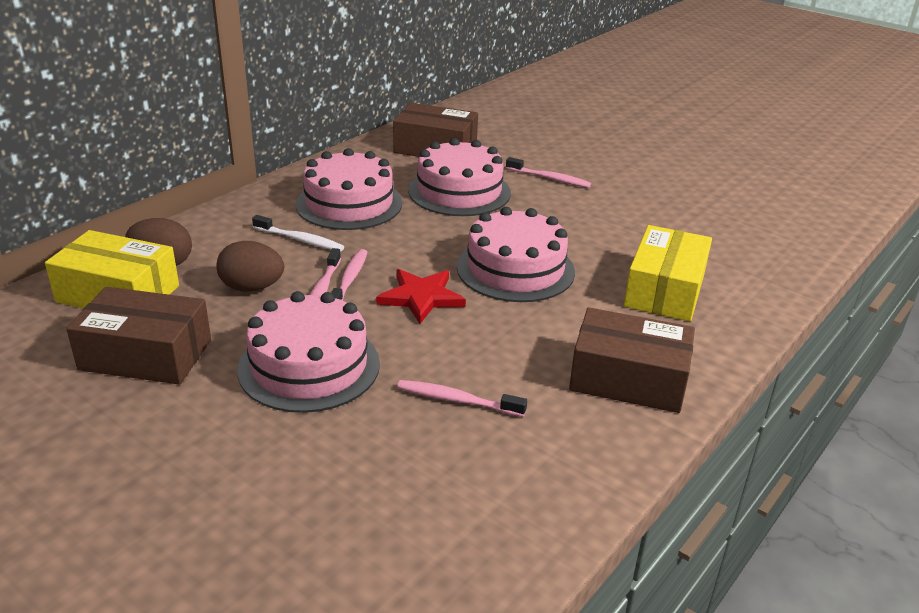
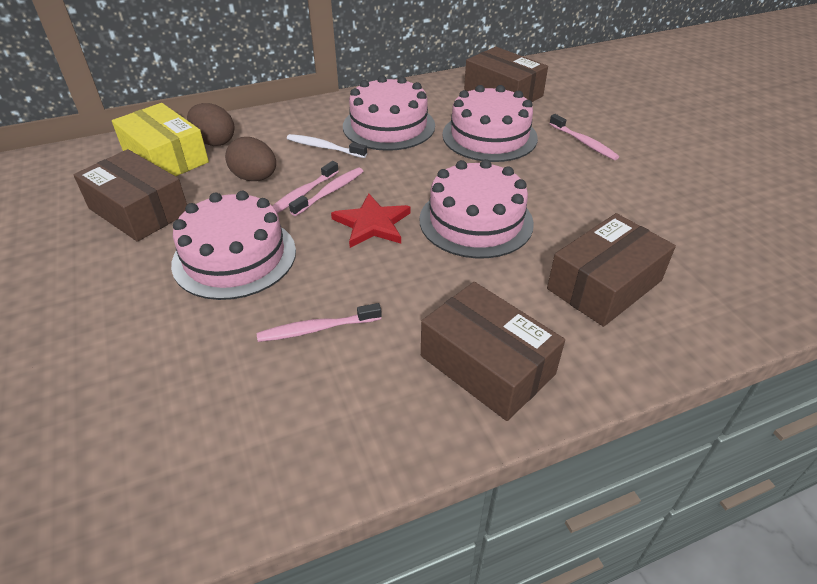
camera: 30 degrees right, 10 degrees up
(300, 240) = (324, 147): white toothbrush -> white toothbrush turned 150 degrees clockwise
(457, 400) = (317, 329): pink toothbrush -> pink toothbrush turned 60 degrees counterclockwise
(664, 290) = (604, 285): yellow box -> brown box

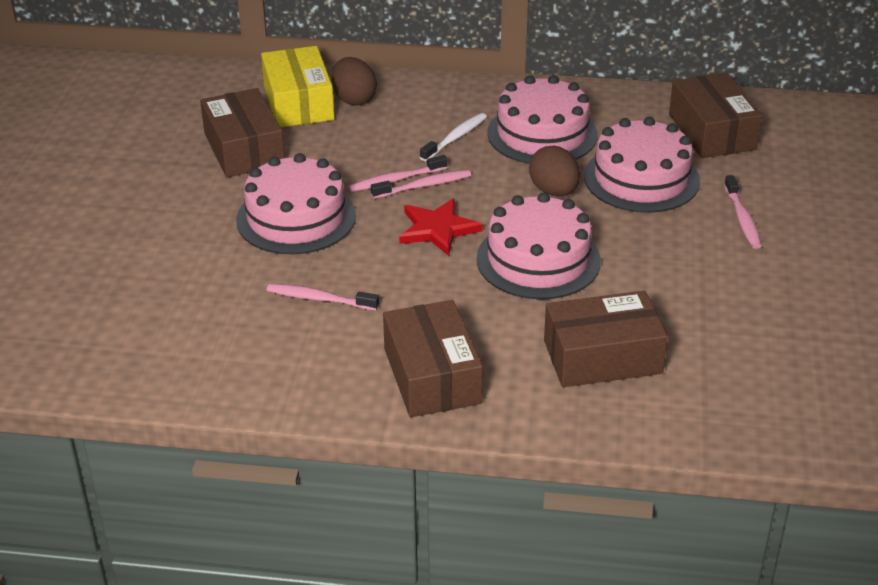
camera: 30 degrees right, 5 degrees down
(255, 178) = (365, 149): brown egg -> brown egg (554, 191)
(324, 147) = (455, 138): white toothbrush -> white toothbrush turned 75 degrees clockwise

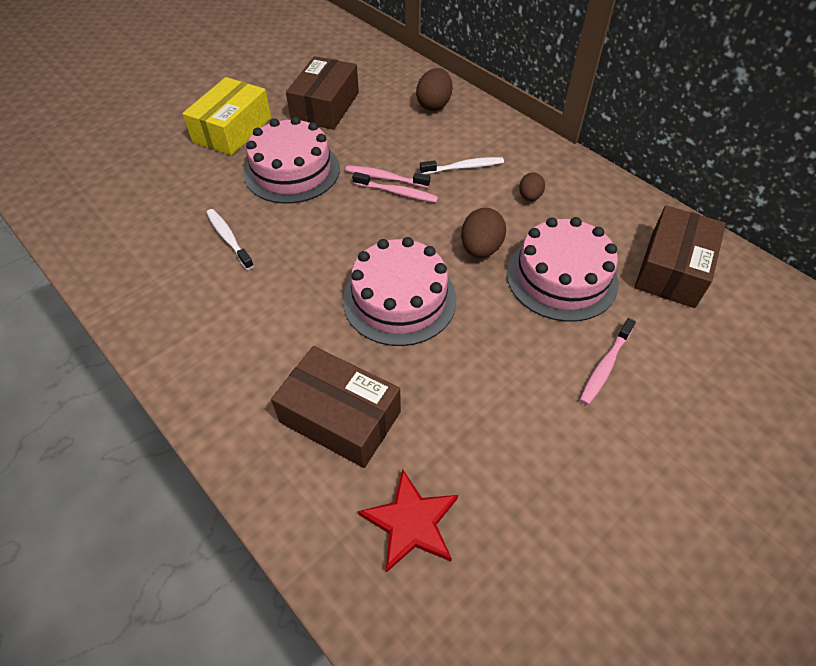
camera: 40 degrees right, 15 degrees up
(298, 103) = (397, 91): yellow box -> yellow box (232, 130)
(319, 299) = (229, 239): pink toothbrush -> white toothbrush
(432, 376) = (214, 346): brown box -> none
(437, 229) = (364, 231): red star -> red star (411, 522)
(542, 134) = (529, 197): pink cake -> brown egg

